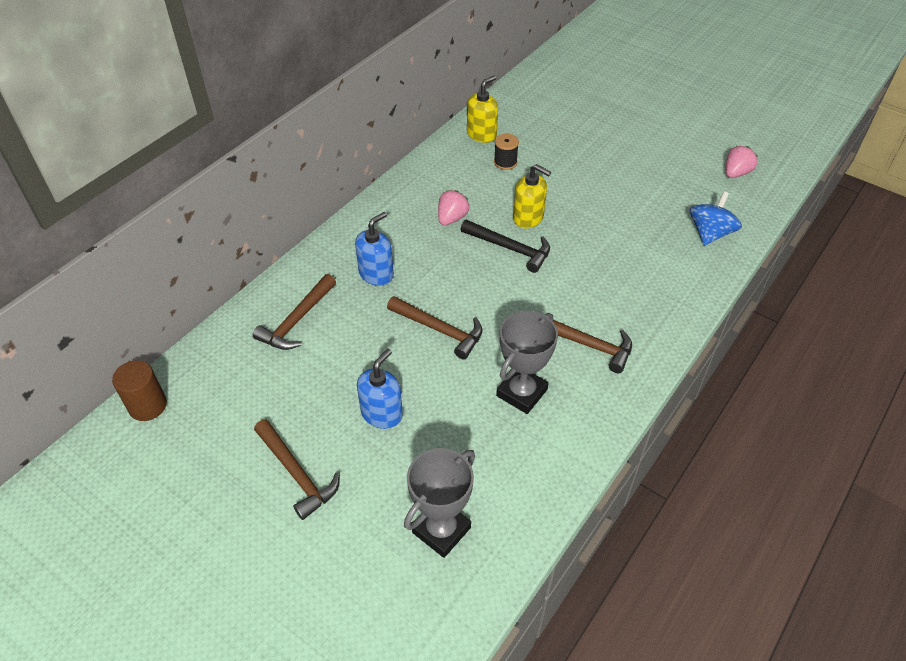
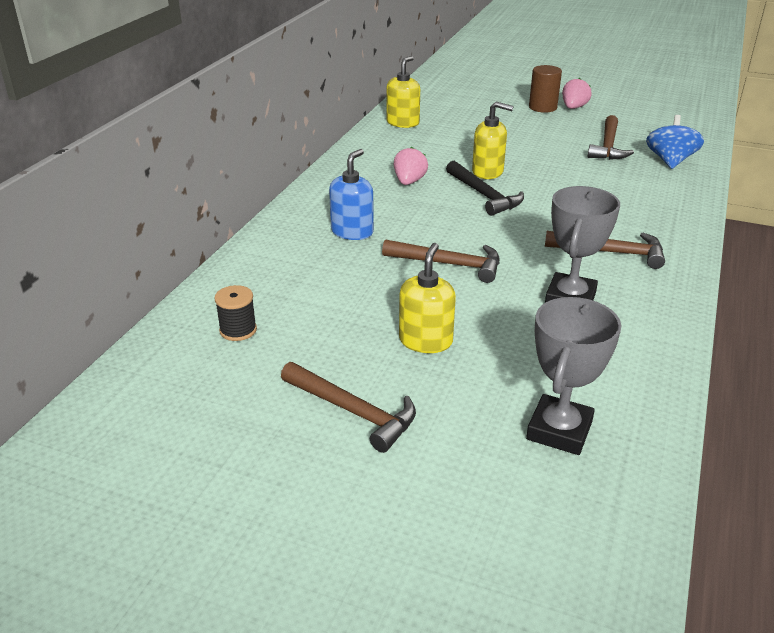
camera: 15 degrees left, 15 degrees down
(148, 406) = (127, 382): brown cylinder -> brown cylinder (542, 107)
(297, 320) = (281, 280): brown hammer -> brown hammer (608, 146)
(382, 413) = (425, 341): blue soap dispenser -> yellow soap dispenser
(505, 162) = (439, 138): black spool -> black spool (238, 330)
(510, 248) = (484, 195): black hammer -> black hammer turned 45 degrees clockwise
(736, 173) = (662, 121): pink strawberry -> pink strawberry (573, 108)

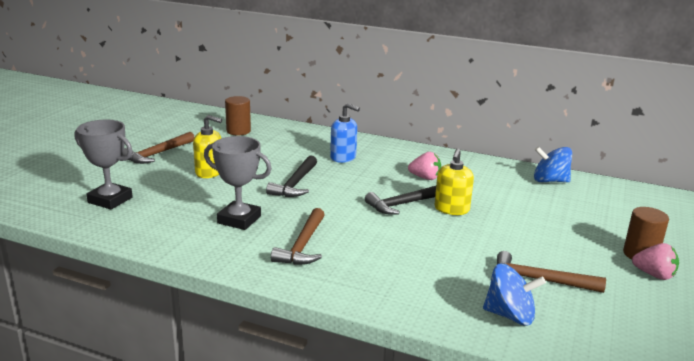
camera: 90 degrees right, 10 degrees down
(238, 330) = (238, 131): black spool -> brown cylinder
(403, 123) = (550, 181): yellow soap dispenser -> blue spinning top
(449, 264) = (295, 184): brown hammer -> black hammer

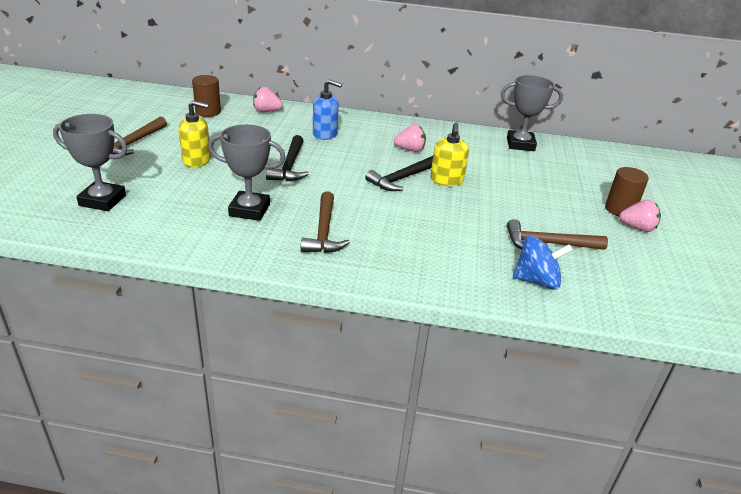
camera: 15 degrees left, 10 degrees up
(294, 133) = (266, 111): none -> pink strawberry
(550, 181) = (520, 144): blue spinning top -> grey trophy

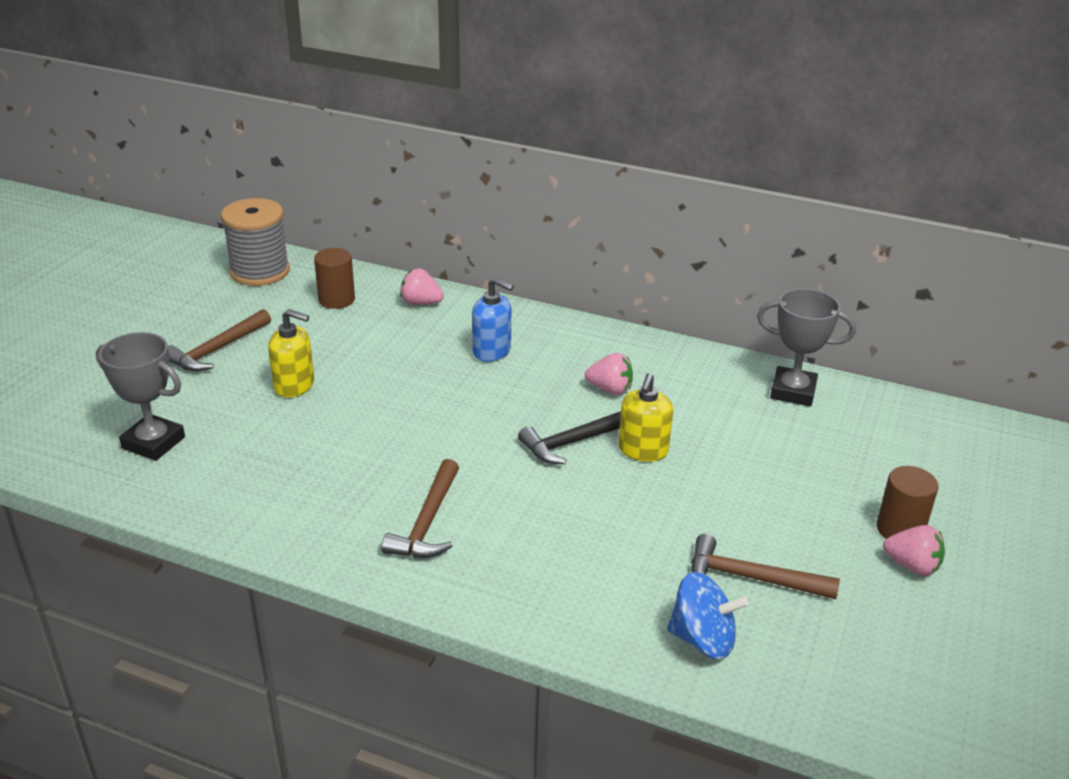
camera: 15 degrees right, 0 degrees up
(147, 99) = (260, 271): none -> grey spool
(249, 210) = (338, 476): grey trophy -> none
(289, 166) = (419, 405): black hammer -> none

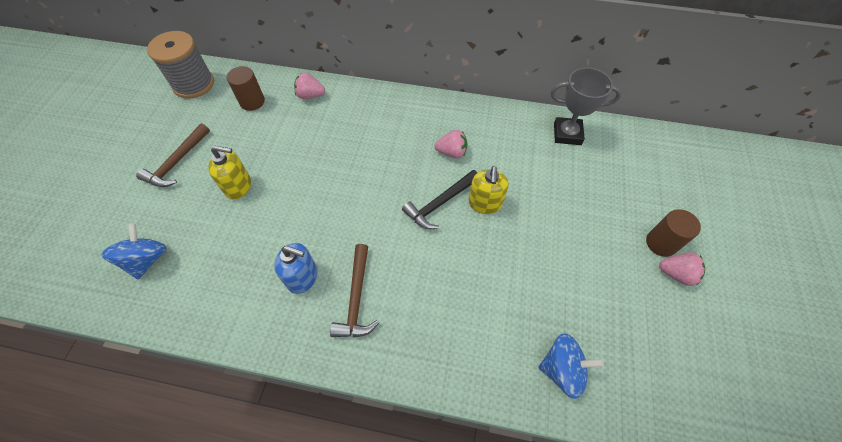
camera: 10 degrees left, 25 degrees up
(153, 443) = (147, 260): grey trophy -> blue spinning top
(492, 351) = (367, 131): blue soap dispenser -> blue soap dispenser (302, 277)
(751, 578) = (580, 306): brown hammer -> none

